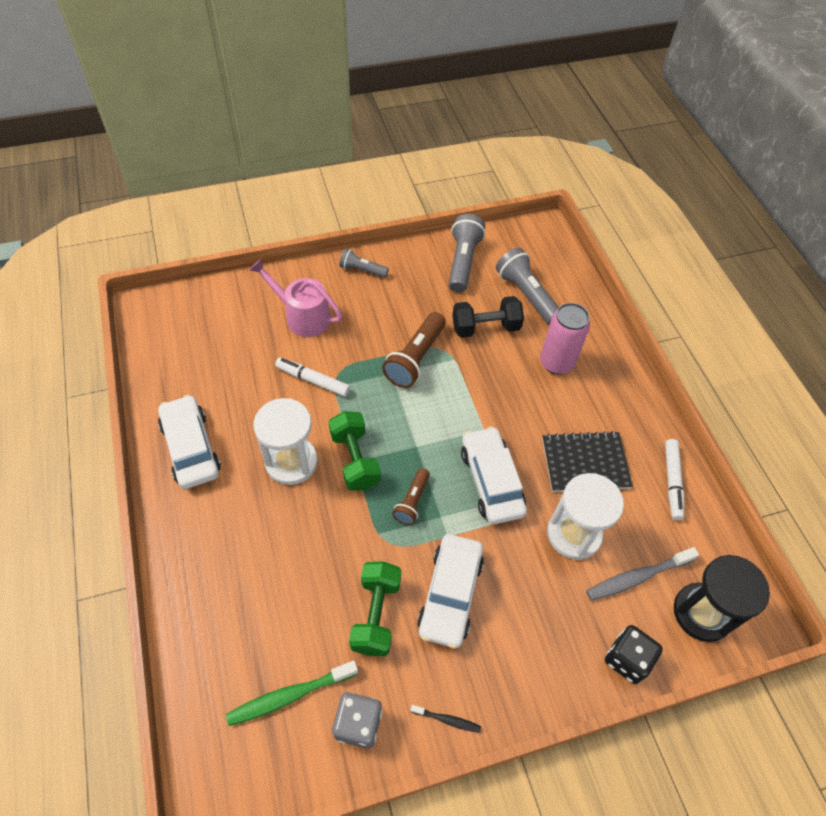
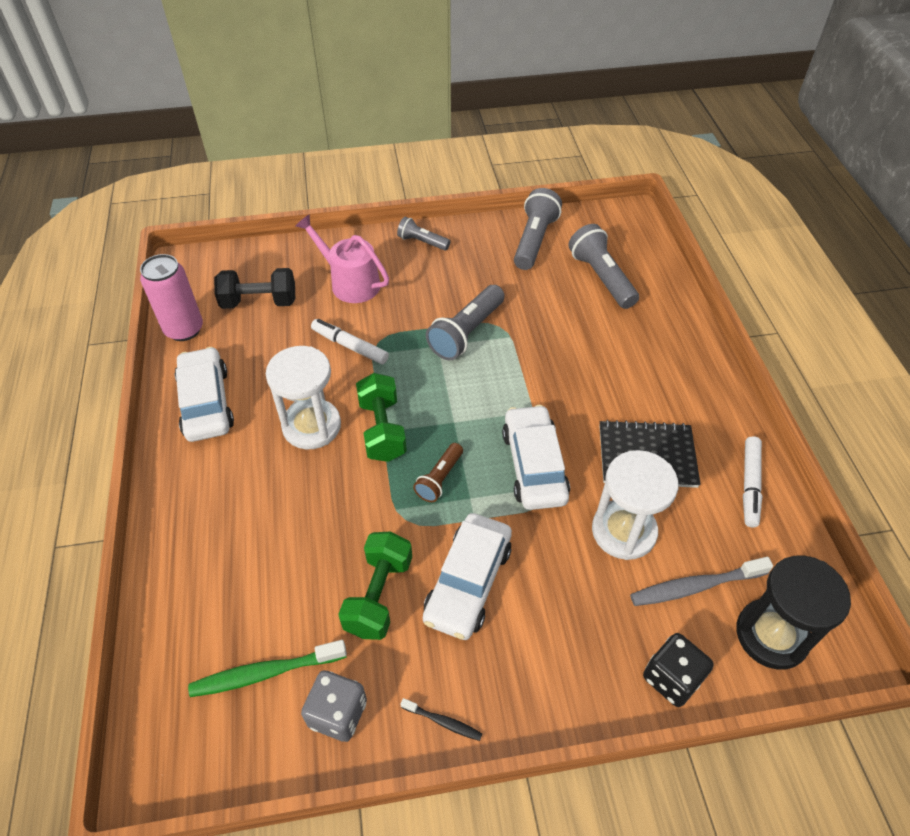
camera: 10 degrees right, 5 degrees down
(415, 359) = (466, 333): brown flashlight -> grey flashlight
(485, 327) = (550, 307): black dumbbell -> black dumbbell (259, 302)
(556, 363) = (626, 348): pink can -> pink can (184, 329)

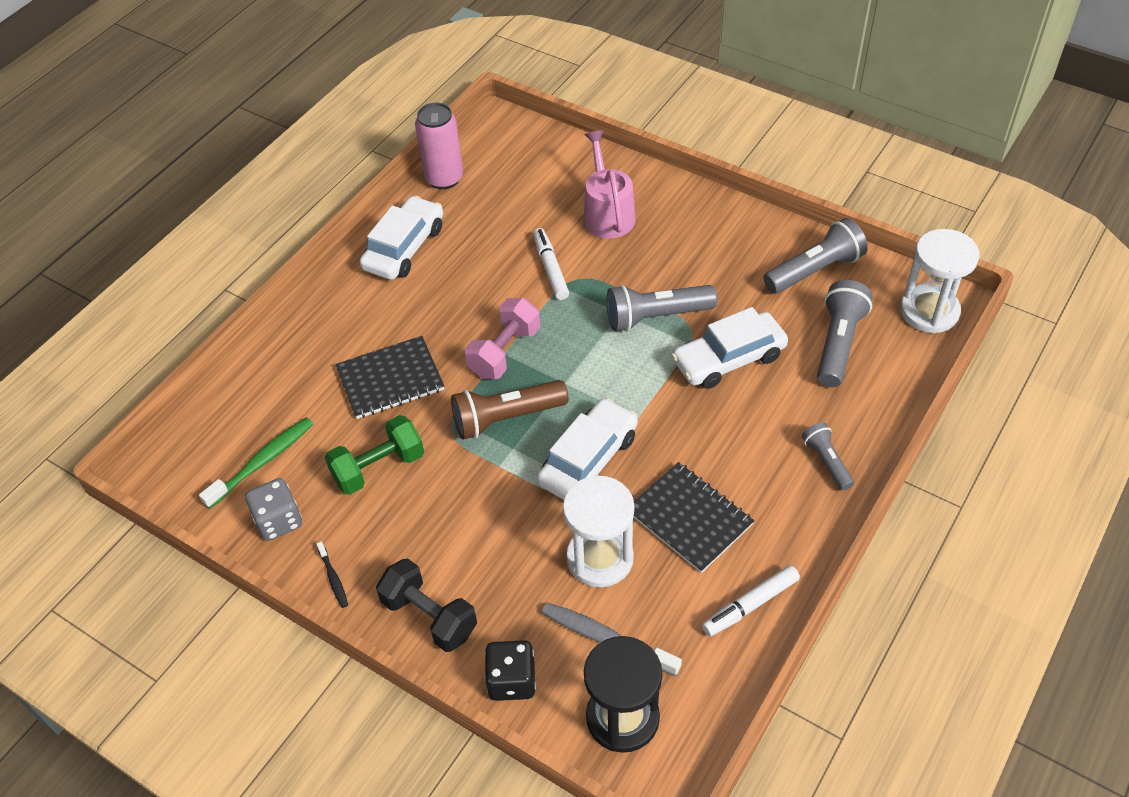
camera: 45 degrees right, 0 degrees up
(259, 302) = (520, 188): black dumbbell -> black dumbbell (429, 616)
(265, 673) = (263, 462): green toothbrush -> green toothbrush turned 105 degrees clockwise
(309, 515) = (390, 379): none -> black notebook
(311, 426) = (457, 314): white hourglass -> white hourglass (929, 311)
(382, 430) = (504, 352): green dumbbell -> pink dumbbell
(422, 242) = (708, 212): grey flashlight -> grey flashlight (826, 461)
(439, 479) = (506, 418): brown flashlight -> brown flashlight, size x1.69
(468, 582) = (445, 505): white car -> white car (728, 359)

